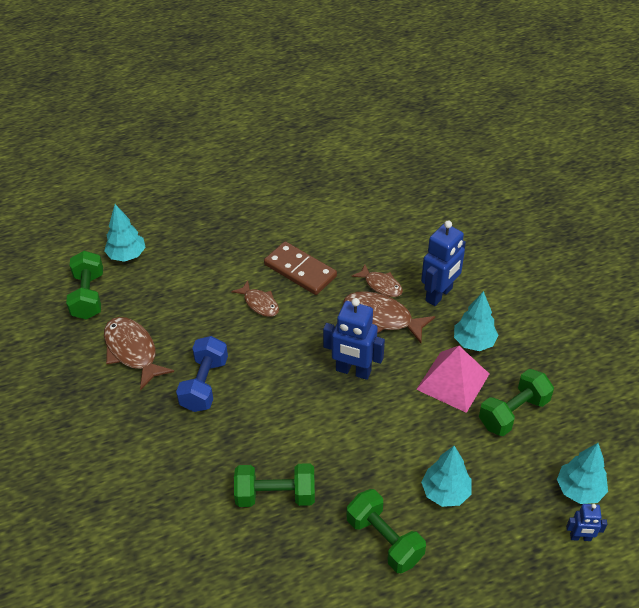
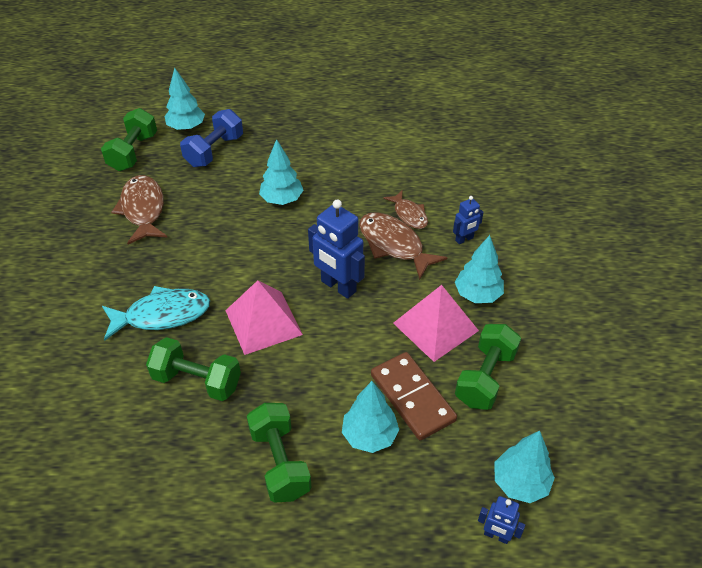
camera: 20 degrees right, 0 degrees up
(204, 384) = (190, 257): blue dumbbell -> blue dumbbell (214, 151)
(210, 446) = (162, 315): none -> turquoise fish
(259, 303) = (282, 199): brown fish -> turquoise tree
(300, 270) = (336, 181): brown domino -> brown domino (412, 398)
(305, 424) = (263, 322): none -> pink pyramid
(439, 295) = (464, 239): blue robot -> blue robot, size x0.53
(513, 412) = (485, 377): green dumbbell -> green dumbbell turned 45 degrees counterclockwise

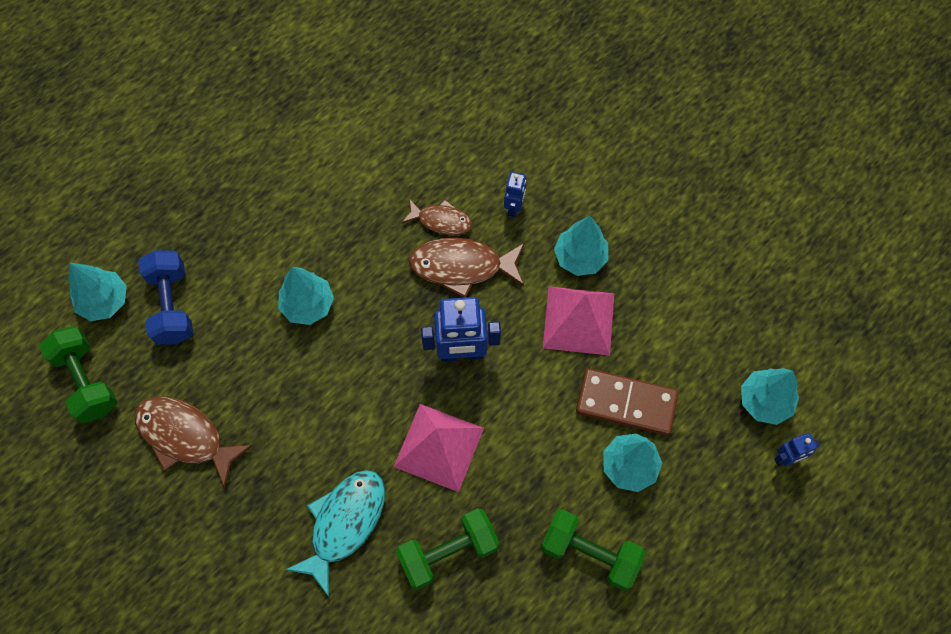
camera: 45 degrees left, 20 degrees up
(485, 377) = (660, 333): green dumbbell -> none

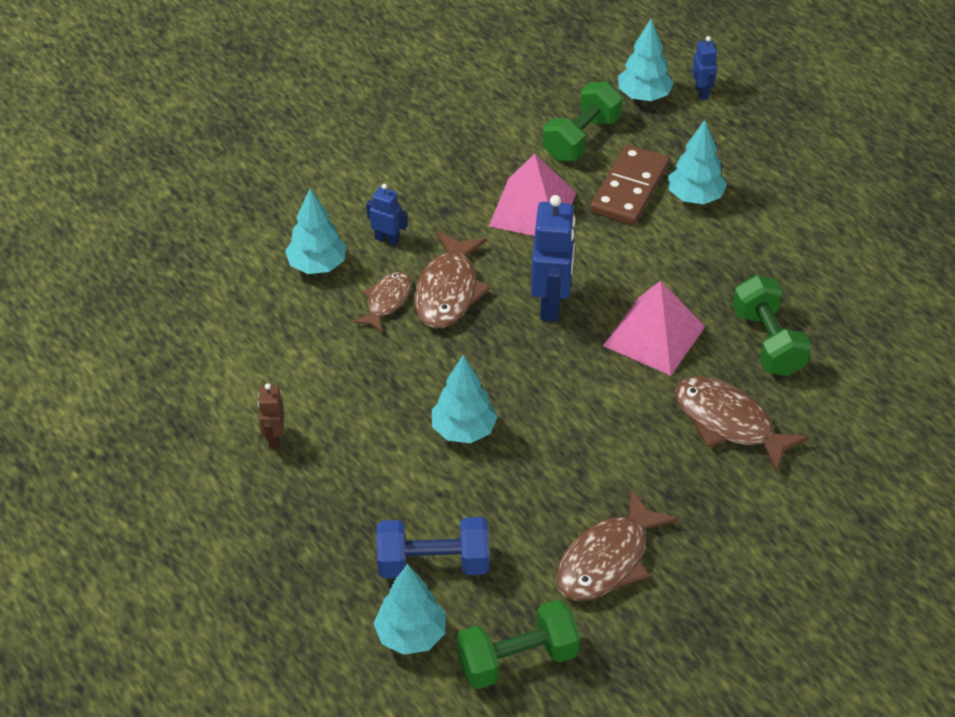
camera: 80 degrees left, 20 degrees down
(282, 169) = (274, 438): none -> brown robot
(344, 524) = (728, 423): turquoise fish -> brown fish
(580, 257) = (461, 197): turquoise tree -> turquoise tree (317, 265)
(590, 553) = (779, 238): green dumbbell -> green dumbbell (581, 138)

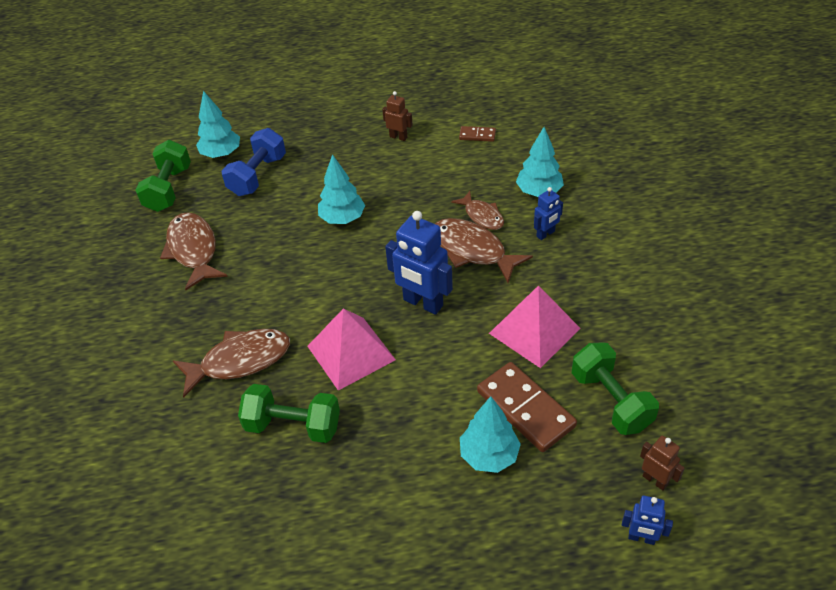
camera: 120 degrees right, 0 degrees up
(233, 356) = (477, 135): none -> brown domino
(644, 96) = (655, 480): turquoise tree -> brown robot

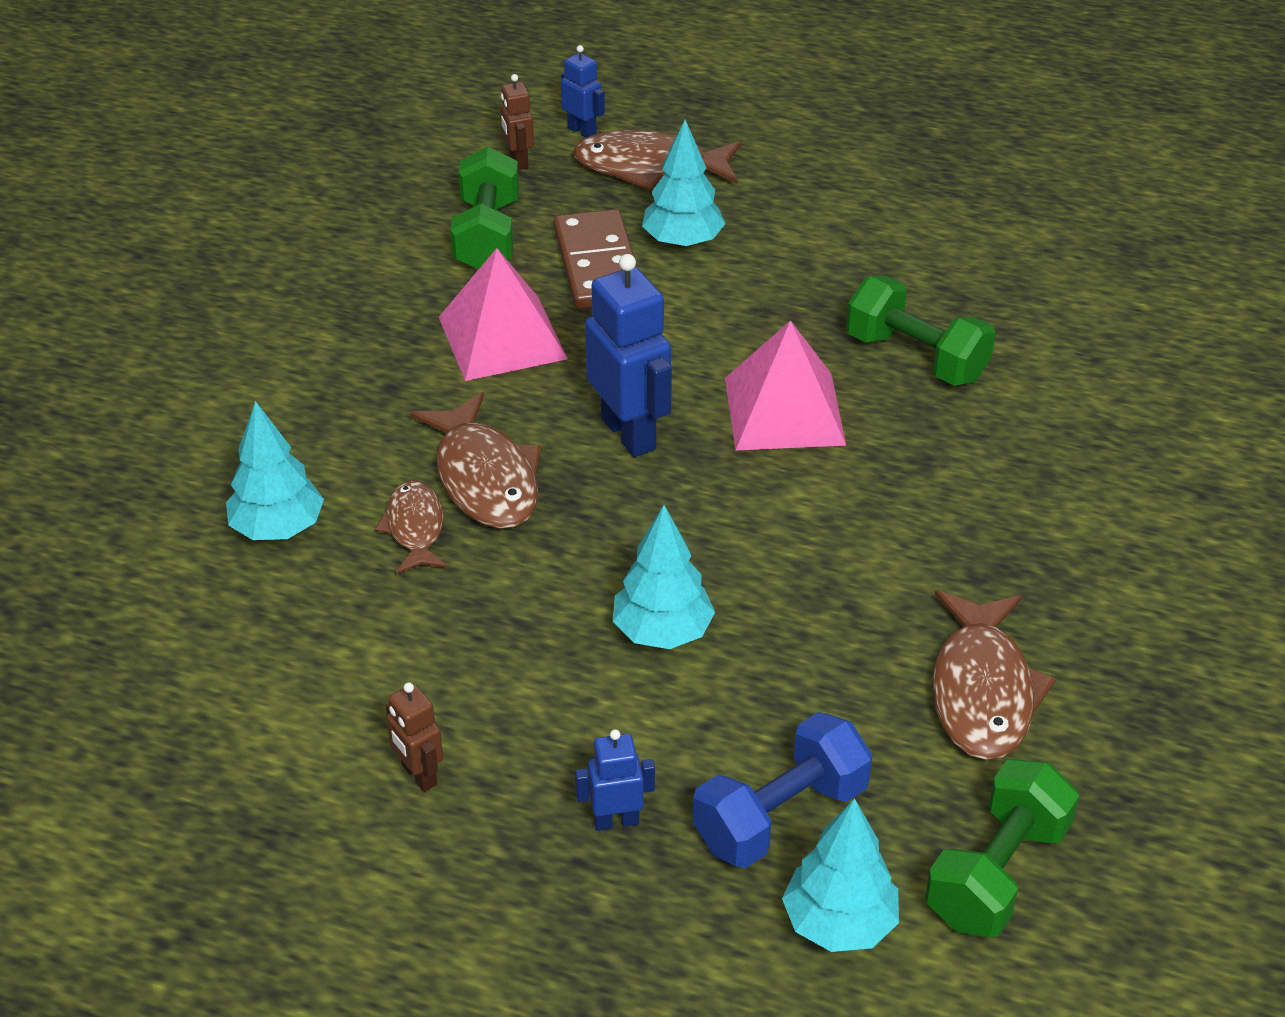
camera: 155 degrees left, 5 degrees down
(240, 361) = (961, 464): brown fish -> brown fish (649, 167)
(477, 135) = (261, 700): brown domino -> none
(545, 234) = (346, 454): blue robot -> blue robot (616, 821)

